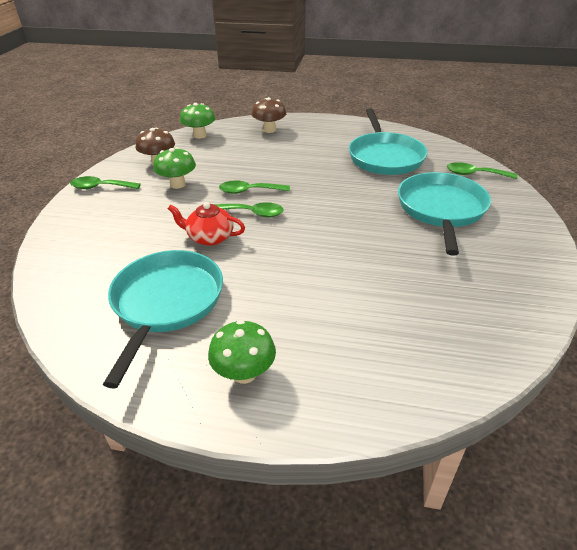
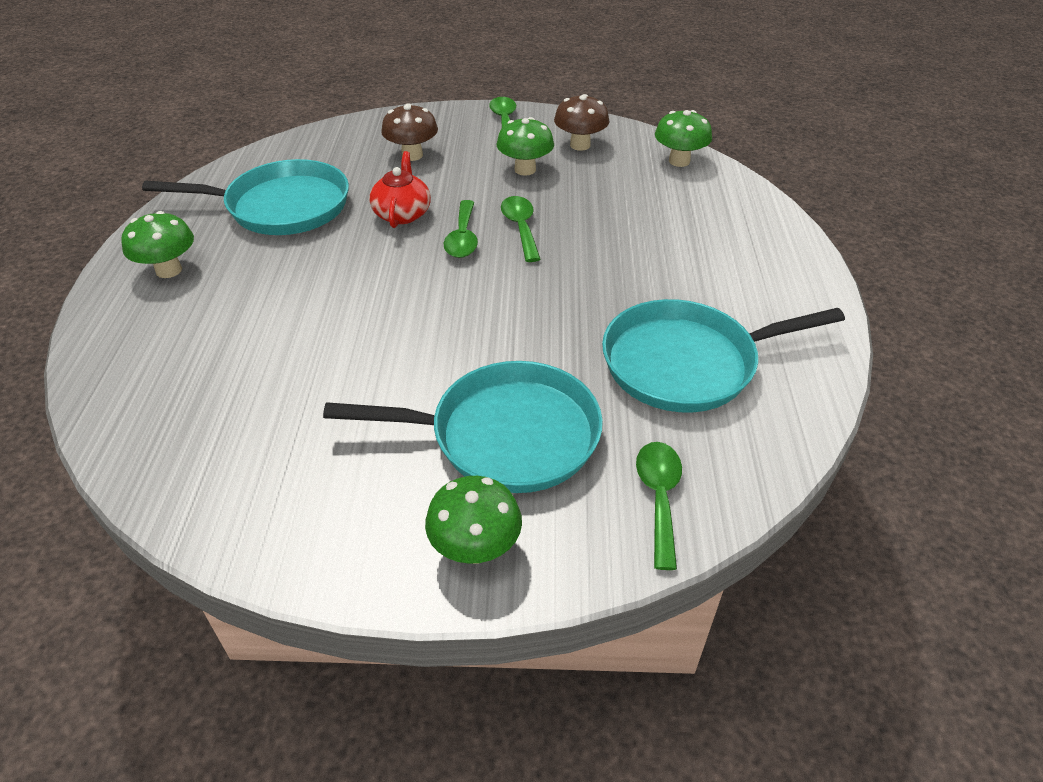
camera: 80 degrees right, 5 degrees up
(269, 130) = (735, 221): brown mushroom -> brown mushroom (412, 155)
(519, 223) = (475, 548): none -> green mushroom

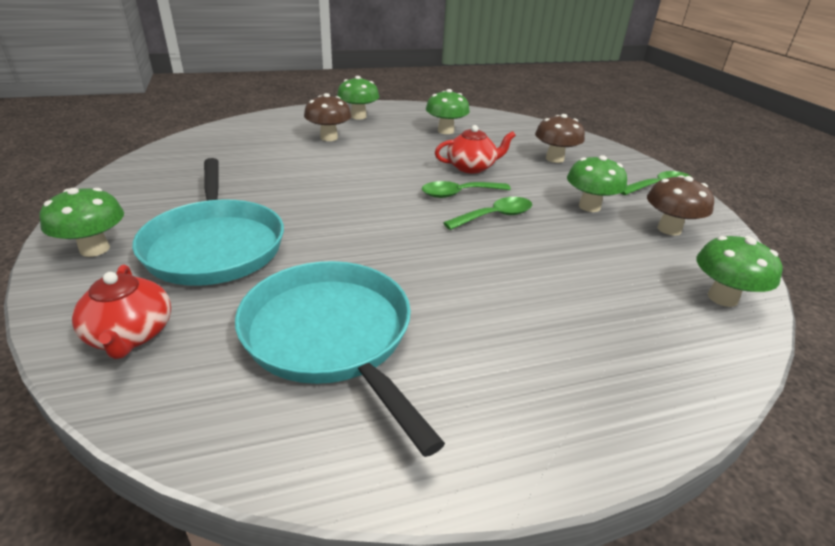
camera: 70 degrees right, 10 degrees down
(234, 310) = (329, 138): none -> brown mushroom
(282, 206) = (445, 131): turquoise pan -> green mushroom
(659, 497) = (130, 335): green spoon -> red teapot

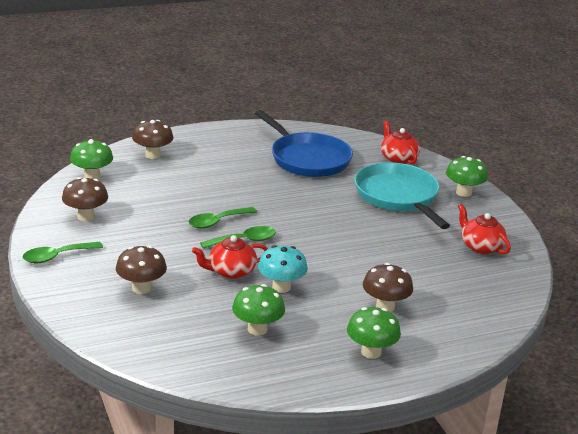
camera: 175 degrees right, 5 degrees down
(173, 177) = (481, 246): none -> red teapot
(331, 336) = (308, 159): turquoise pan -> blue pan
(421, 154) = (281, 287): none -> turquoise mushroom
(589, 206) = (137, 233): green mushroom -> none
(653, 353) = (153, 155): none -> brown mushroom

